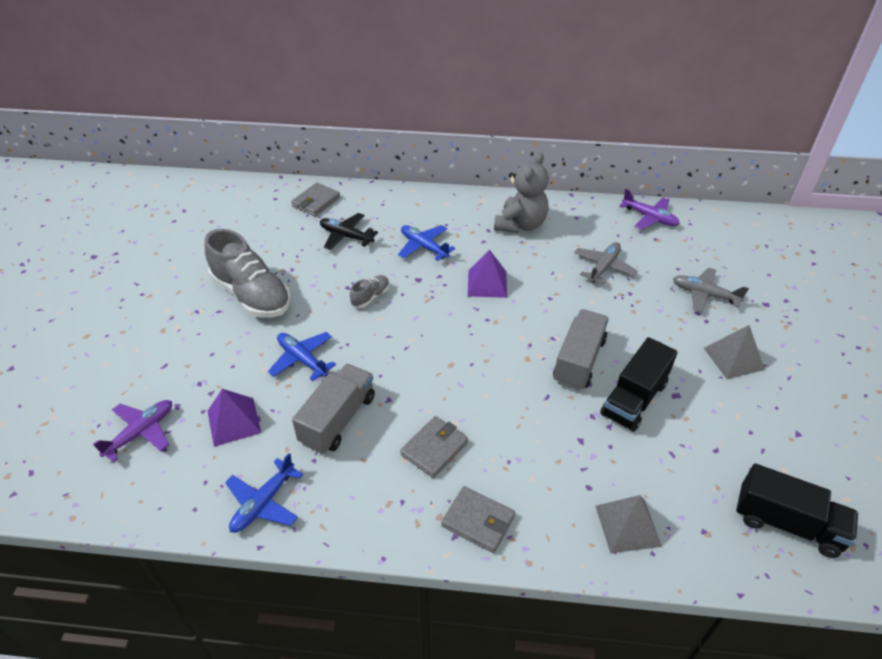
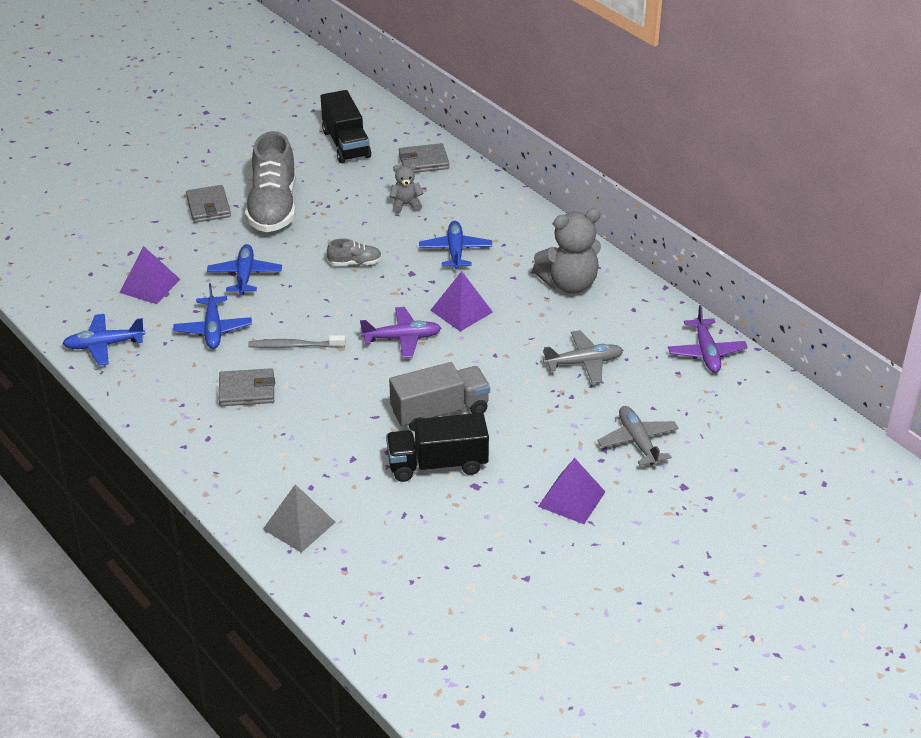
camera: 45 degrees right, 5 degrees down
(141, 432) = (90, 255): purple plane -> purple plane (402, 338)
(338, 419) = (213, 329): grey truck -> blue plane
(346, 236) = (406, 205): black plane -> grey teddy bear
(417, 387) = (294, 346): none -> grey toothbrush
(478, 521) = (210, 449): grey wallet -> grey wallet (208, 207)
(733, 358) = (571, 499): grey pyramid -> purple pyramid
(787, 523) = (410, 611): black truck -> black truck (346, 144)

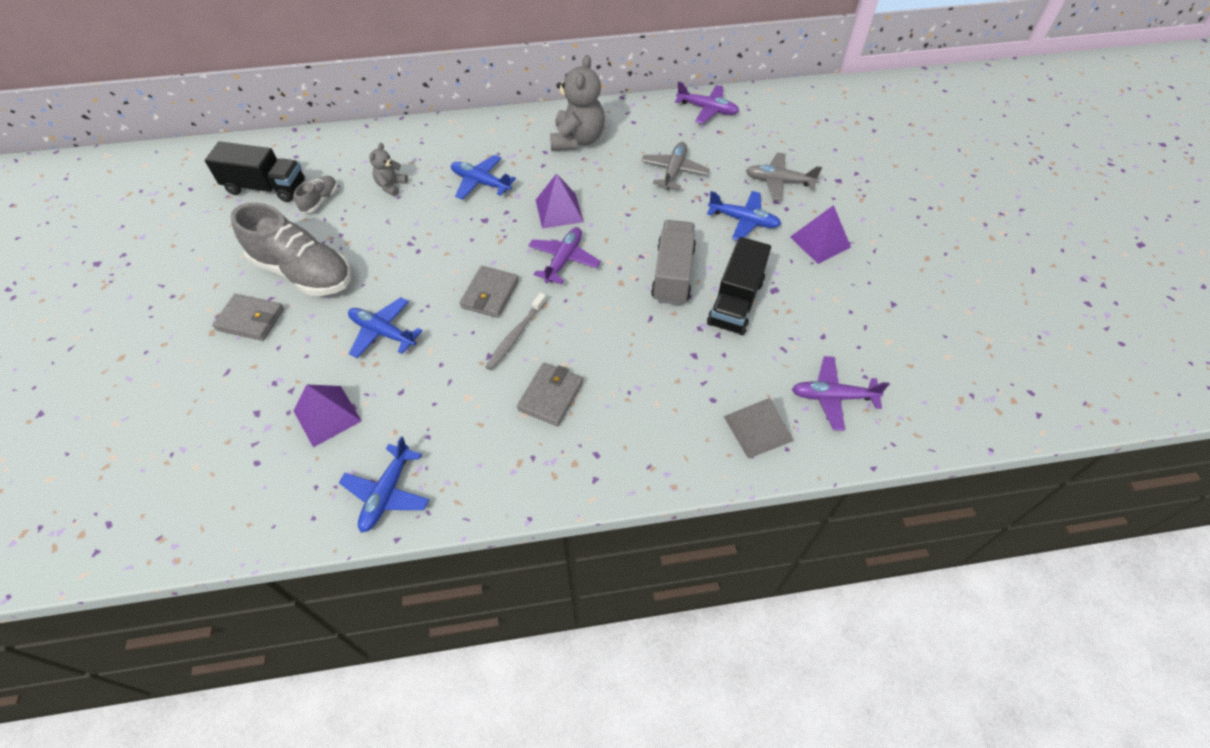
camera: 60 degrees left, 15 degrees up
(213, 329) = (441, 388): blue plane -> blue plane (743, 220)
(355, 263) = (438, 249): grey shoe -> grey shoe (320, 200)
(369, 565) = (833, 397): none -> purple plane
(423, 161) = (345, 152): grey wallet -> grey wallet (490, 294)

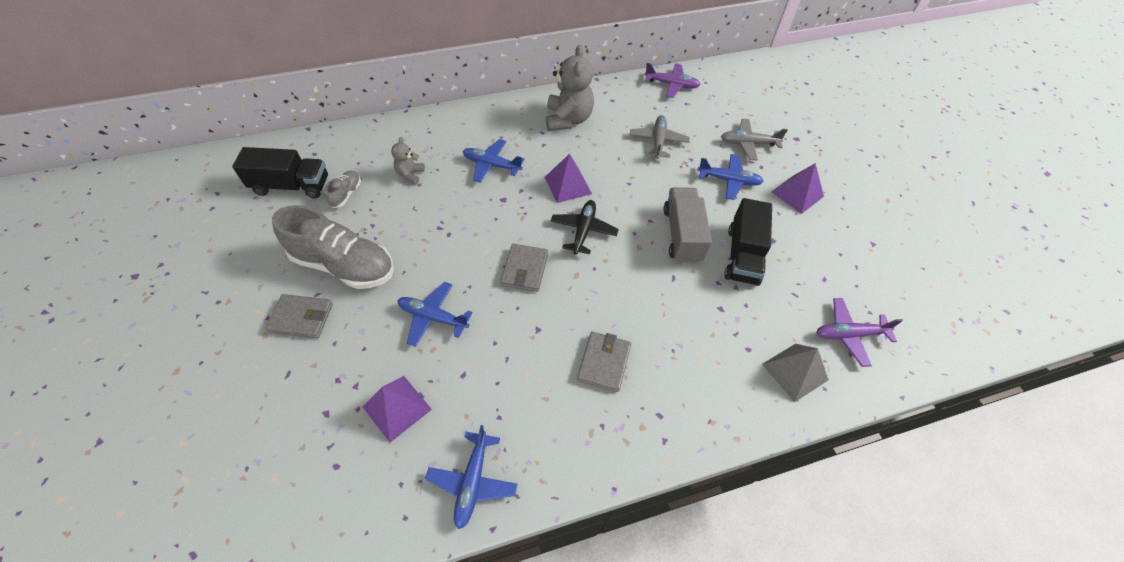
camera: 10 degrees left, 0 degrees up
(515, 336) = (557, 307): grey toothbrush -> none
(564, 260) = (583, 230): purple plane -> black plane

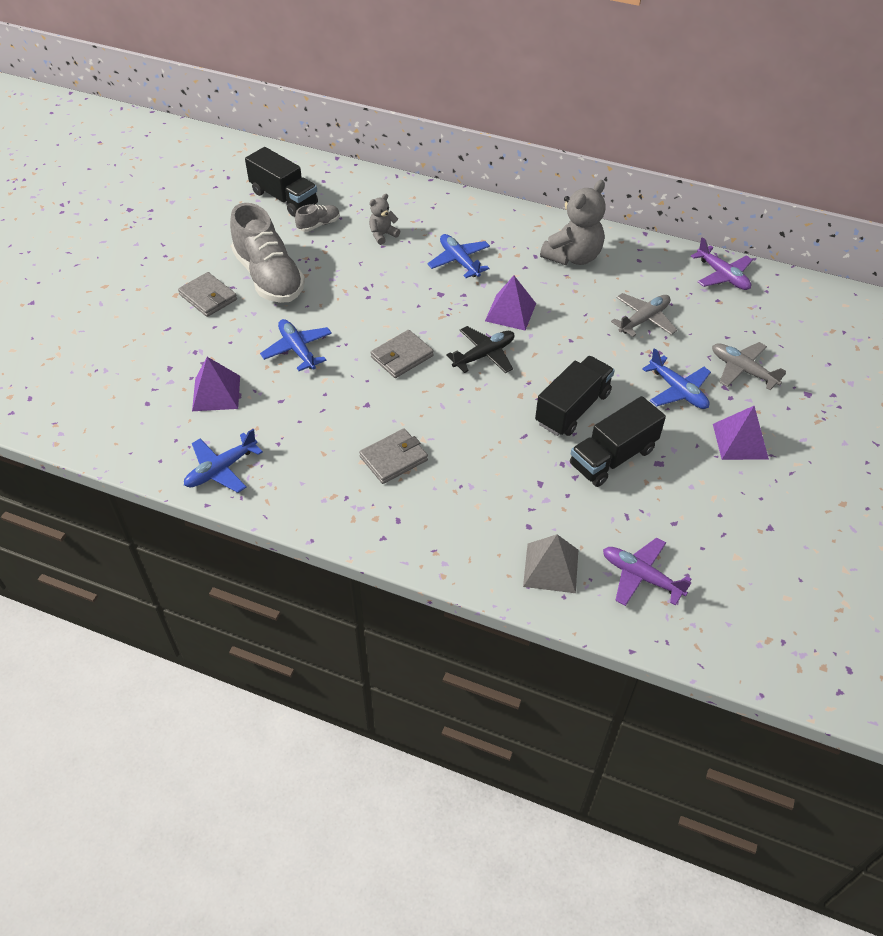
camera: 40 degrees right, 5 degrees down
(682, 235) = (572, 408): grey truck -> black truck

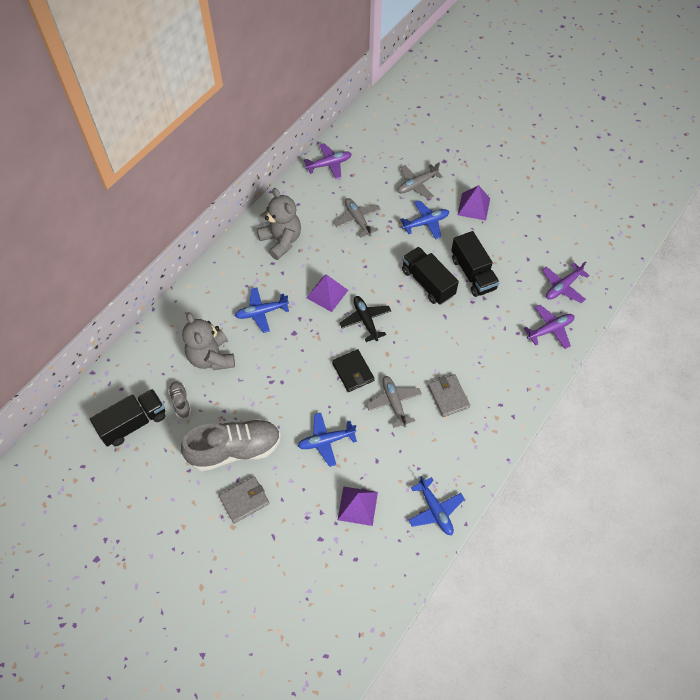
camera: 75 degrees left, 10 degrees up
(368, 404) = (394, 403): none -> grey plane
(382, 235) = (211, 357): grey teddy bear -> grey teddy bear, size x1.95
(402, 356) = (353, 372): grey wallet -> black wallet
(551, 567) = (550, 329): grey pyramid -> purple plane

